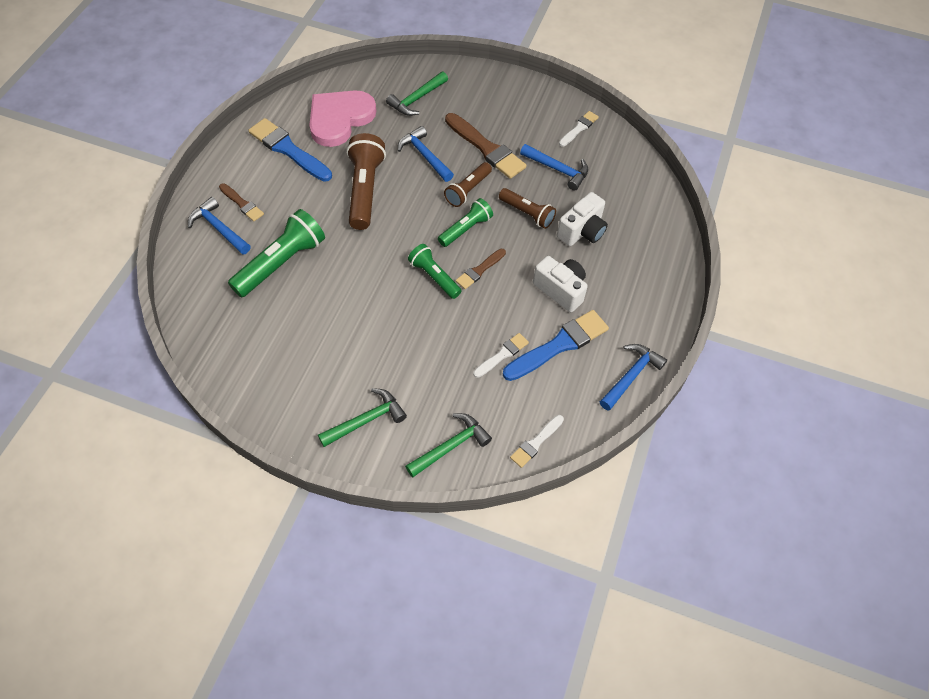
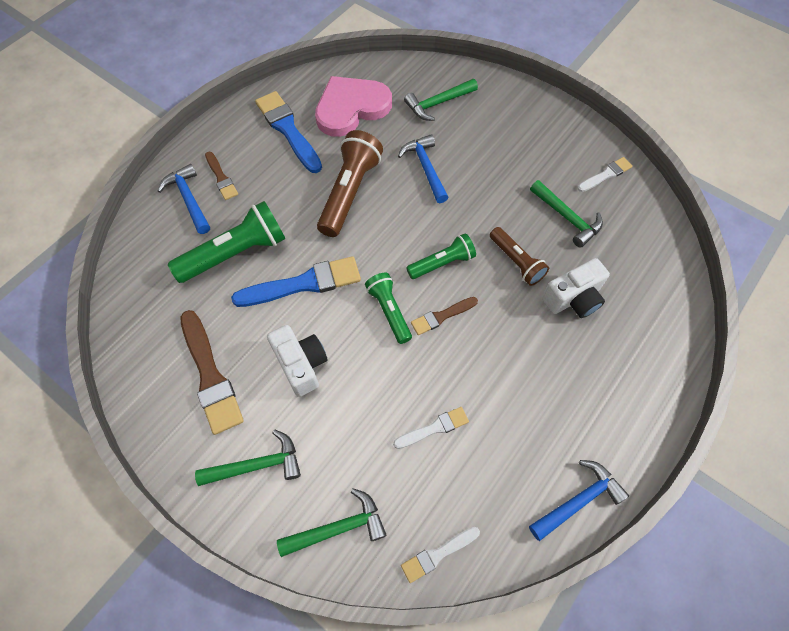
camera: 20 degrees right, 5 degrees up
(467, 190) = (459, 218): brown flashlight -> none
(486, 148) = (494, 175): brown brush -> brown brush (210, 376)
(557, 169) = (567, 217): blue hammer -> green hammer
(559, 345) = (503, 435): blue brush -> blue brush (304, 284)
(560, 290) = (526, 365): white camera -> white camera (301, 364)

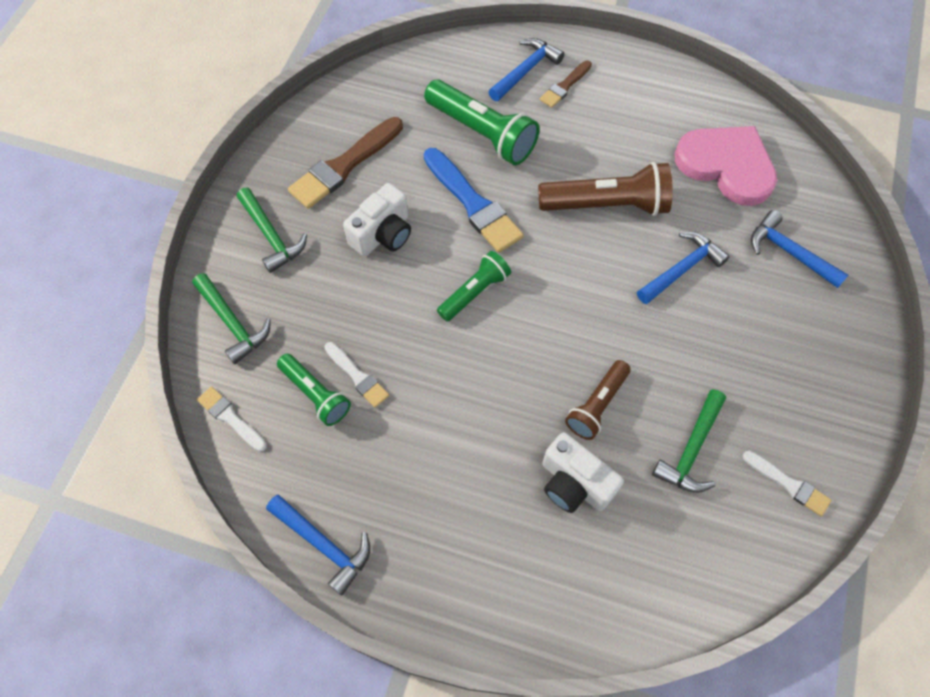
camera: 70 degrees right, 0 degrees up
(288, 130) = (659, 118): blue brush -> none
(438, 103) = (789, 253): green hammer -> blue hammer
(441, 316) = (489, 345): brown brush -> none
(442, 263) = (558, 326): green flashlight -> green flashlight (315, 394)

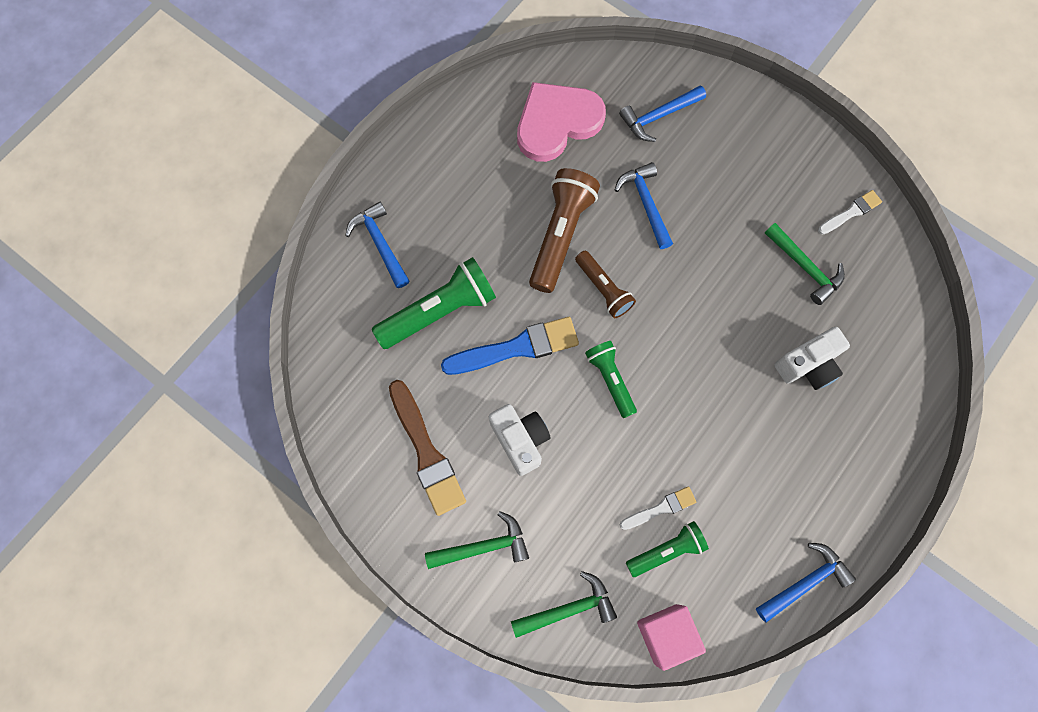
camera: 70 degrees left, 10 degrees up
(230, 418) = (666, 634): white brush -> pink cube
(565, 86) = (414, 216): brown brush -> none
(596, 405) = (747, 321): brown flashlight -> brown flashlight (603, 289)

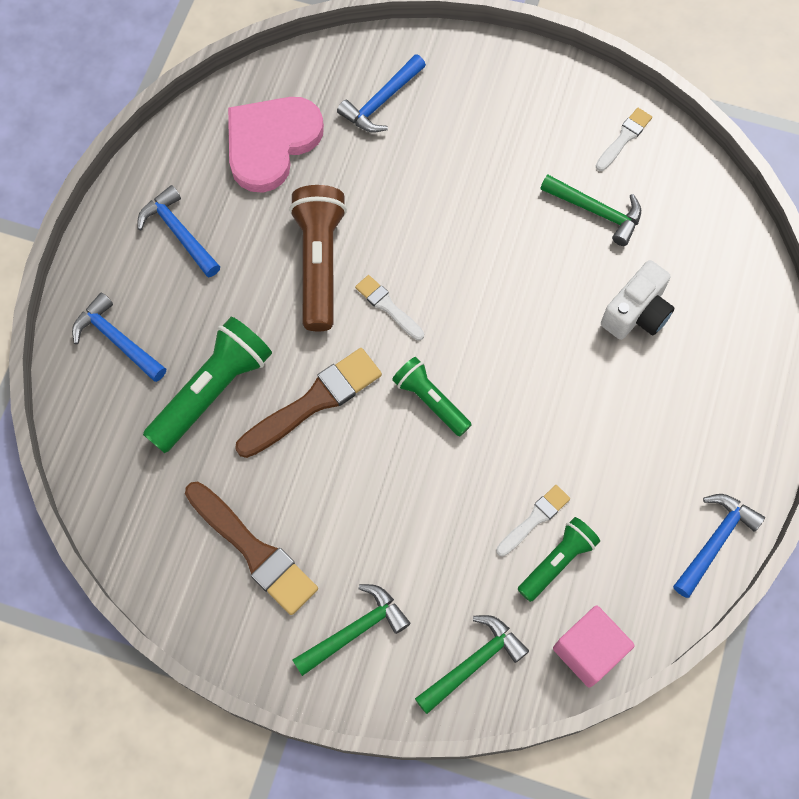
camera: 20 degrees left, 5 degrees down
(516, 347) = (314, 401): blue brush -> brown brush
(520, 440) = (354, 500): white camera -> none
(603, 289) = (388, 306): brown flashlight -> white brush
(645, 204) = (401, 200): blue hammer -> blue hammer (179, 233)

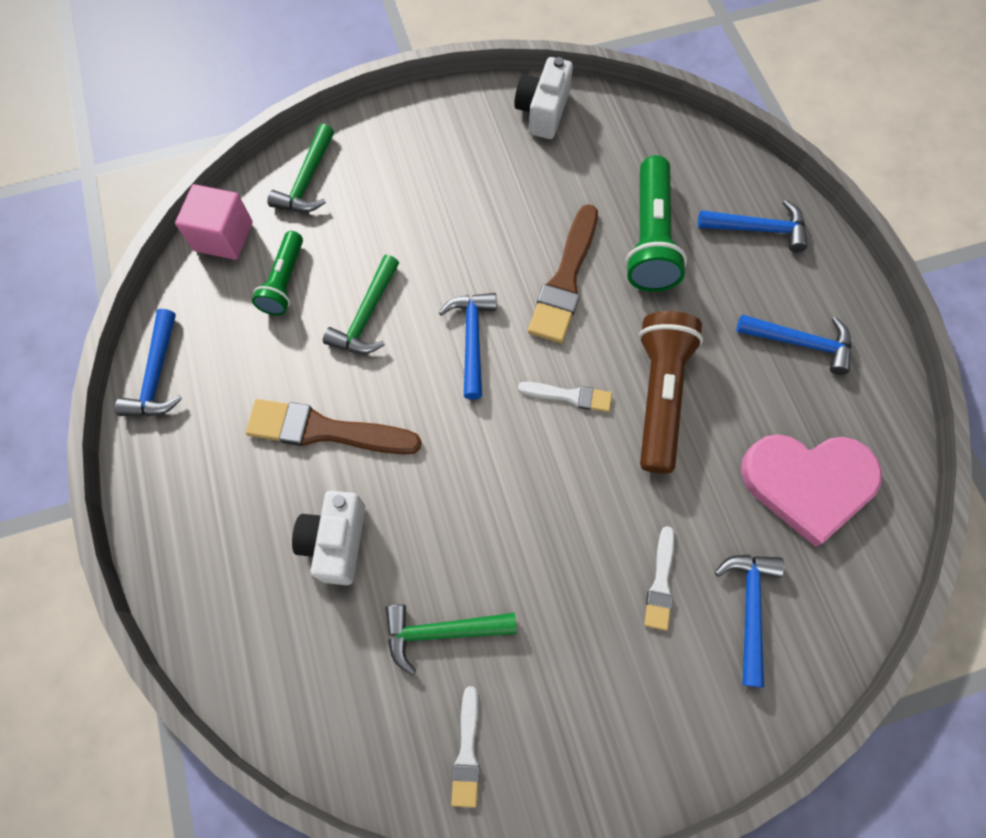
camera: 145 degrees right, 0 degrees up
(194, 587) = (543, 112): none -> white camera
(253, 551) = (521, 156): brown brush -> brown brush (325, 430)
(271, 143) = (808, 483): pink heart -> pink heart turned 90 degrees clockwise
(319, 263) = (660, 395): brown flashlight -> brown flashlight turned 135 degrees counterclockwise
(354, 630) = (408, 151): green hammer -> green hammer (367, 315)
(430, 400) = (472, 340): green flashlight -> blue hammer
(534, 519) = (322, 302): white brush -> white brush (660, 583)

